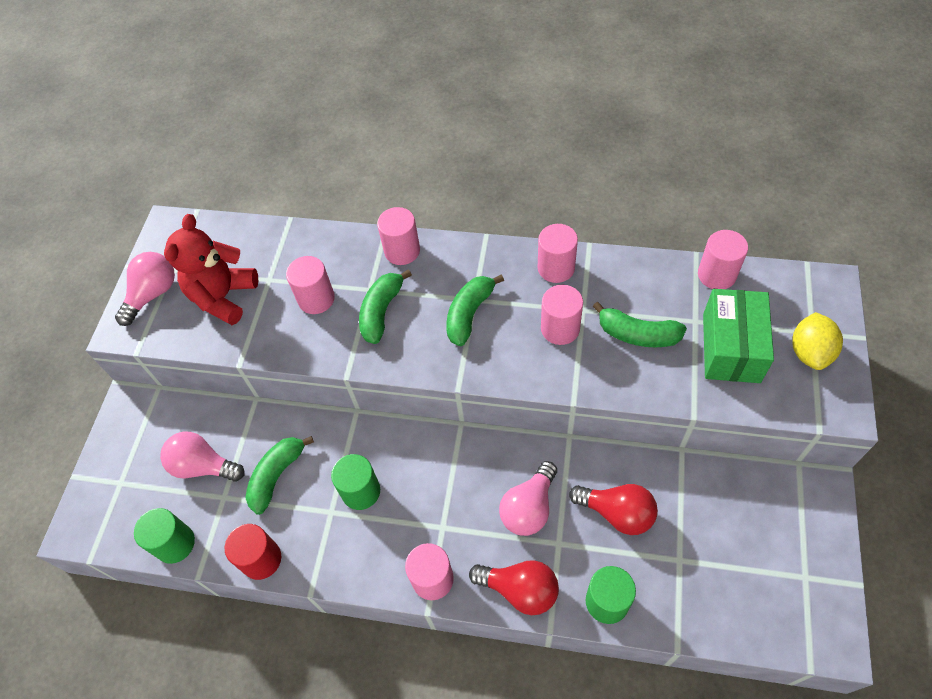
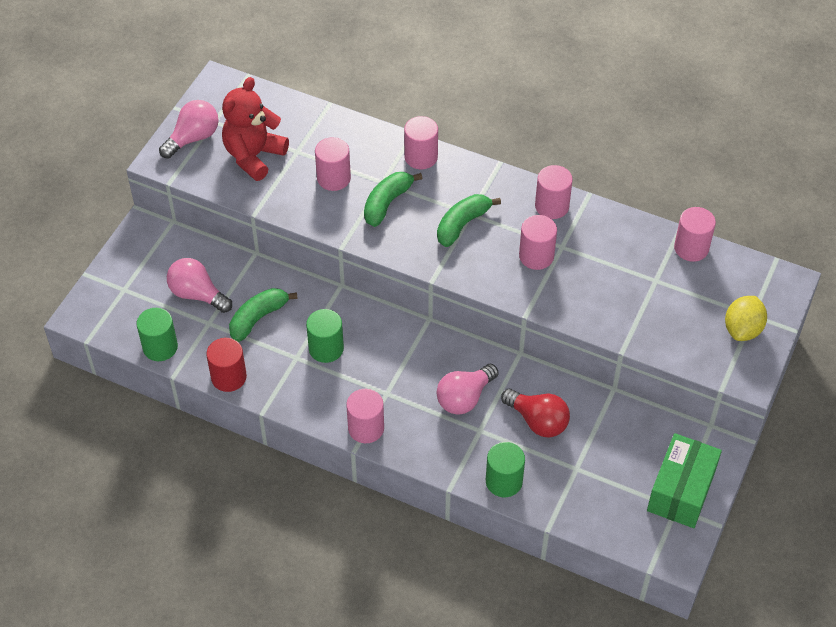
camera: 10 degrees right, 5 degrees down
(520, 590) = (435, 454): red light bulb -> none
(637, 334) = (601, 278): green banana -> none
(731, 347) = (676, 308): green box -> green box (681, 491)

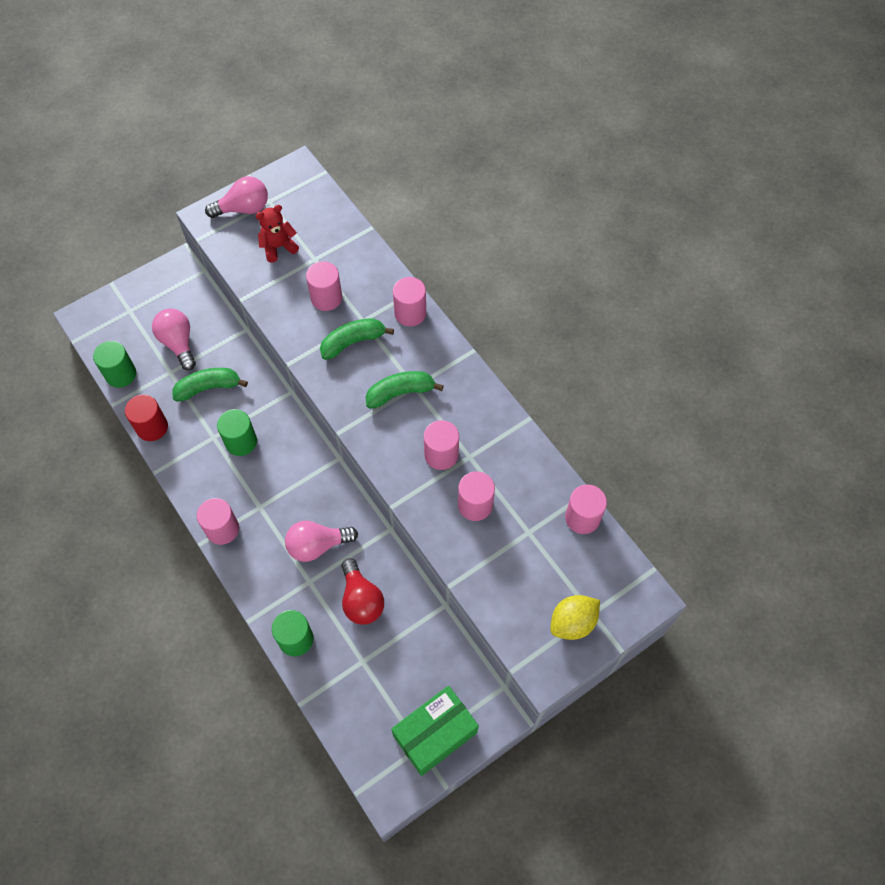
camera: 30 degrees right, 10 degrees up
(254, 156) = (278, 247): red teddy bear -> red teddy bear, size x0.63
(552, 206) = (487, 414): pink cylinder -> pink cylinder (475, 505)

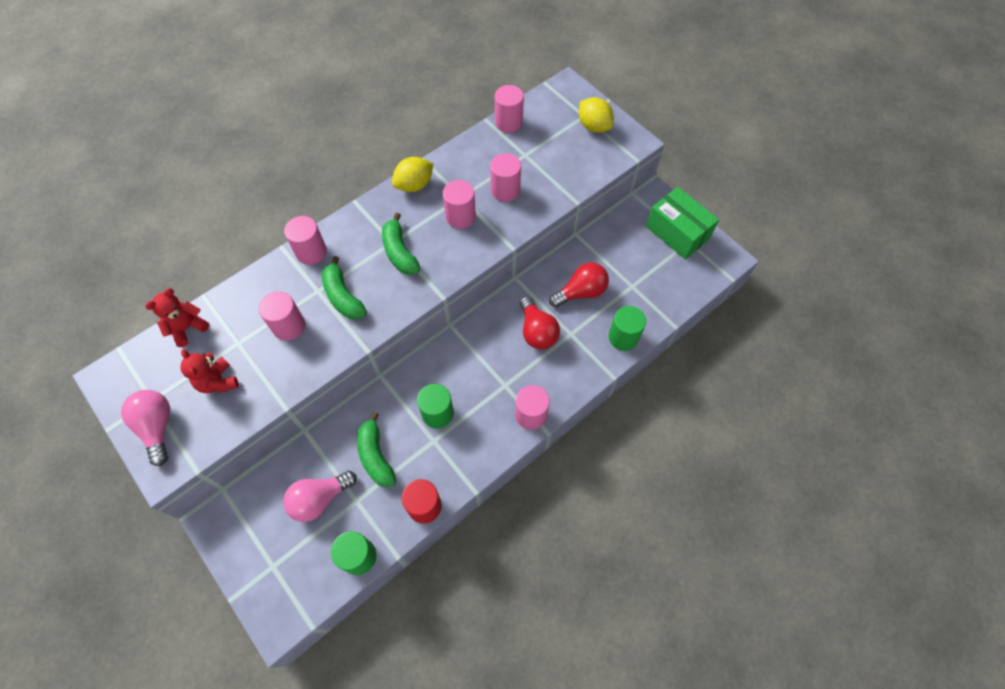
camera: 95 degrees left, 0 degrees up
(317, 545) = (537, 331): pink light bulb -> red light bulb
(337, 219) = (187, 328): none -> red teddy bear
(490, 409) = (414, 185): none -> yellow lemon

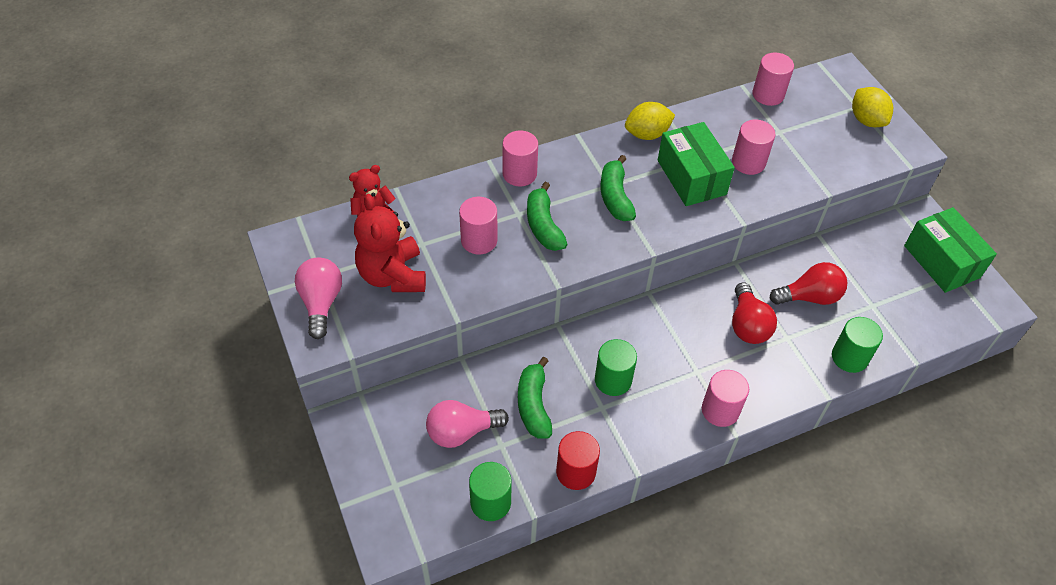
camera: 15 degrees right, 10 degrees down
(218, 381) = (392, 275): red teddy bear -> red teddy bear, size x1.58
(460, 216) = (691, 177): pink cylinder -> green box

